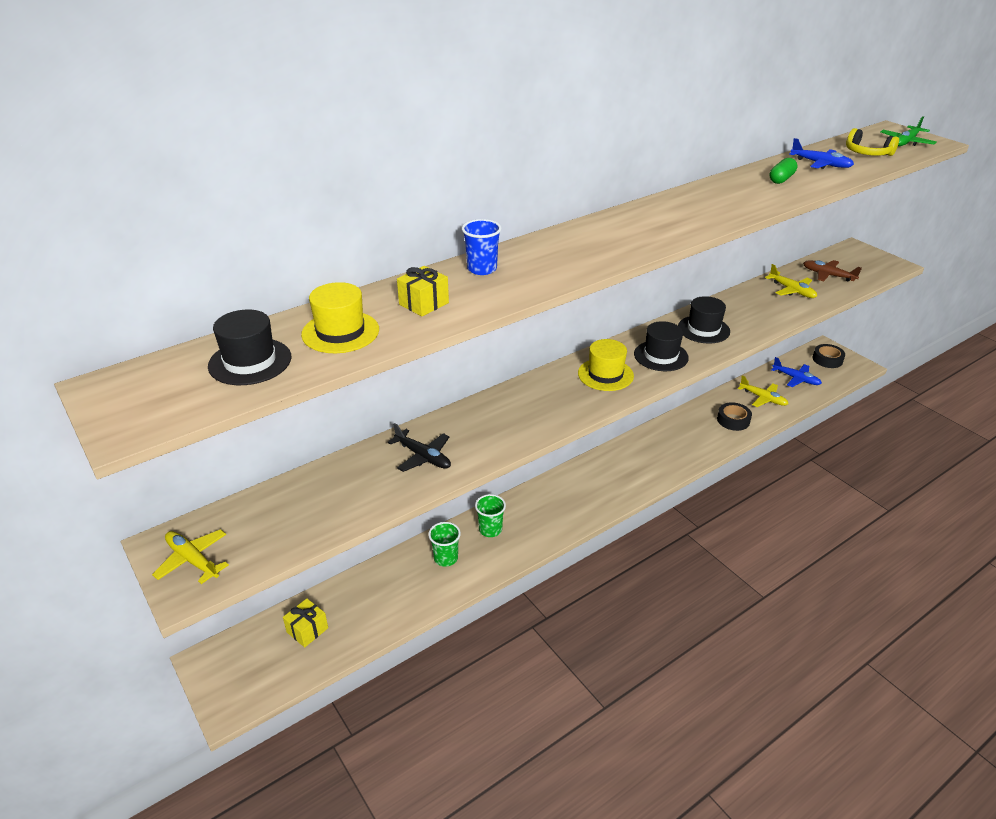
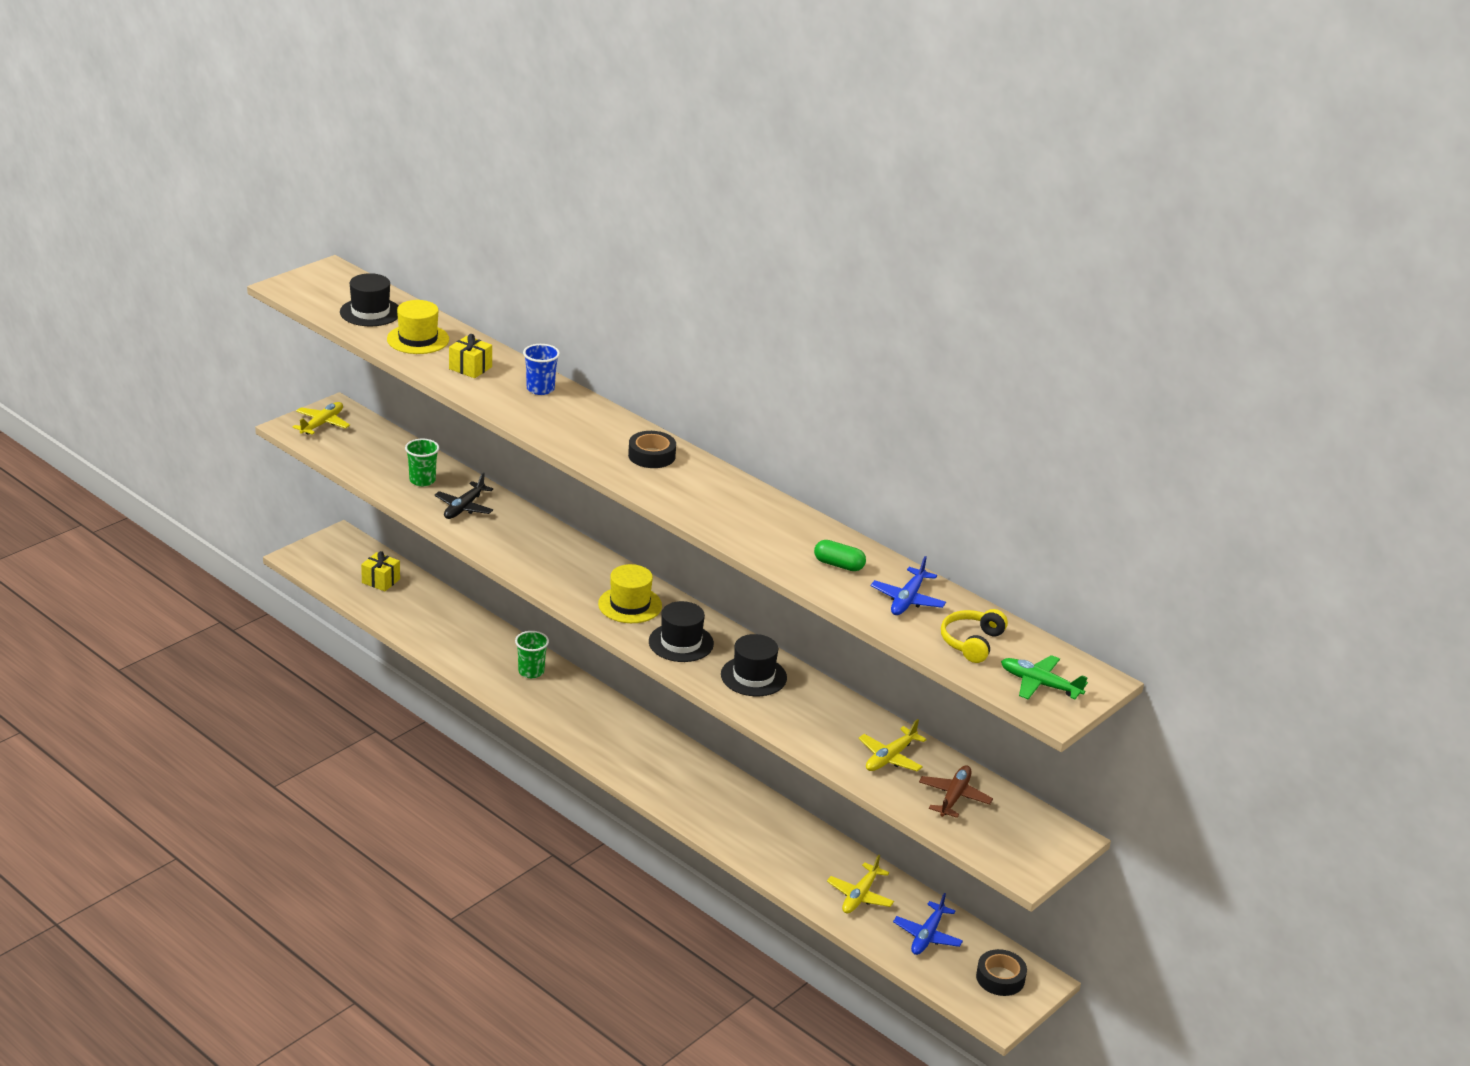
camera: 75 degrees right, 5 degrees down
(446, 558) = (483, 647): green cup -> green cup (422, 480)
(733, 420) = (794, 862): black tape -> black tape (651, 456)

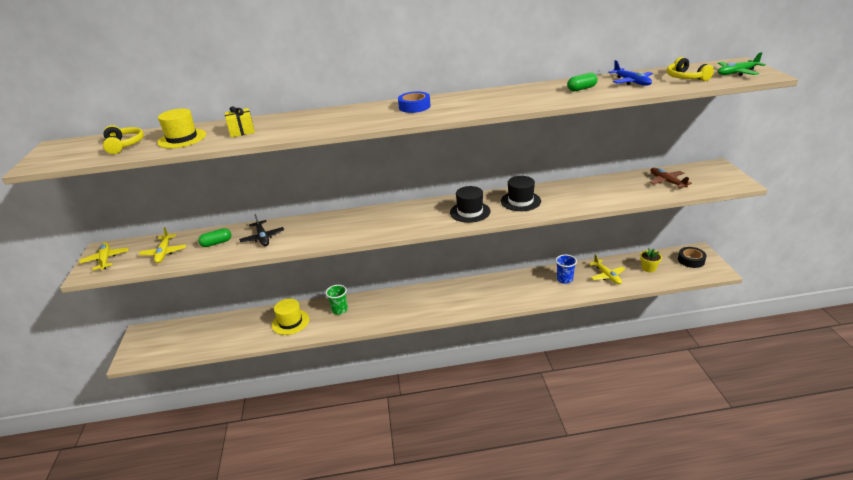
camera: 45 degrees left, 0 degrees up
(370, 312) = (124, 145): black hat -> yellow headphones
(381, 581) = (197, 333): yellow gift -> none
(422, 480) = (216, 243): green cup -> green capsule
(540, 389) = (299, 118): blue cup -> blue cup (564, 279)
(630, 605) = (419, 216): yellow hat -> yellow hat (290, 322)
(651, 456) = (414, 107): black tape -> blue tape
(890, 757) = (622, 187): yellow plane -> yellow plane (164, 253)
(927, 935) = (649, 268): blue plane -> yellow flower pot

